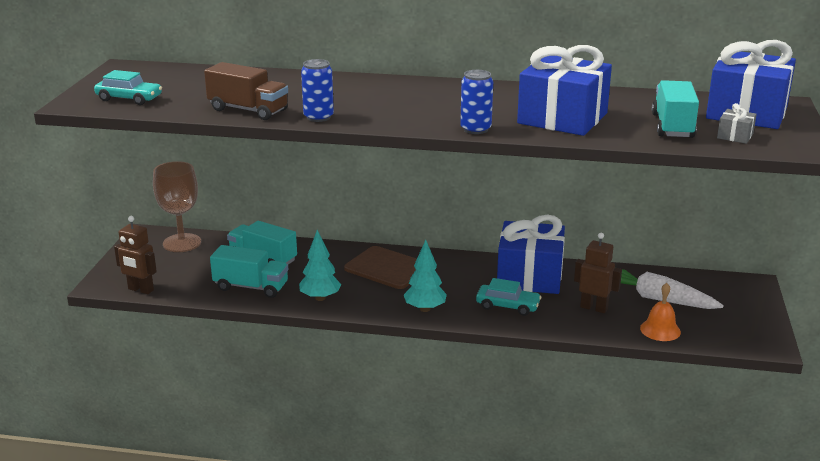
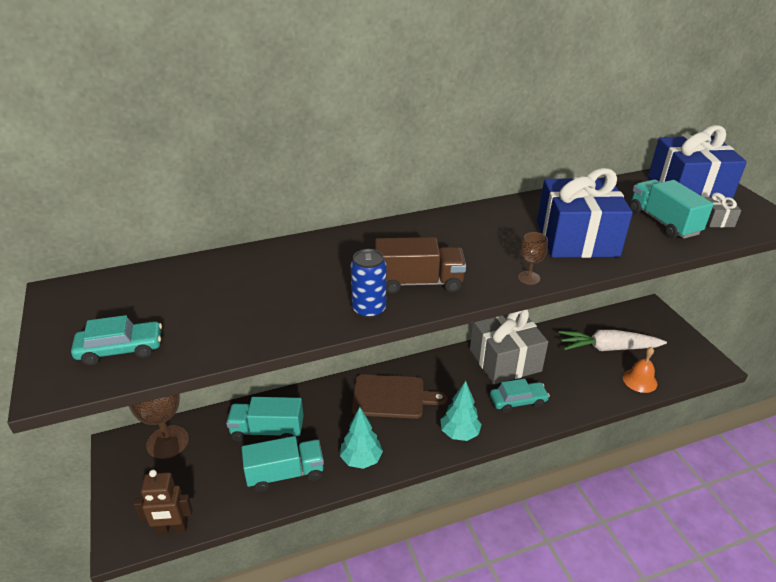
camera: 30 degrees left, 10 degrees up
(248, 110) = (283, 323): brown truck -> brown truck (418, 282)
(475, 129) = (529, 278): blue can -> brown goblet
(529, 276) = (505, 360): blue gift -> grey gift
(594, 308) = (578, 376): brown robot -> none

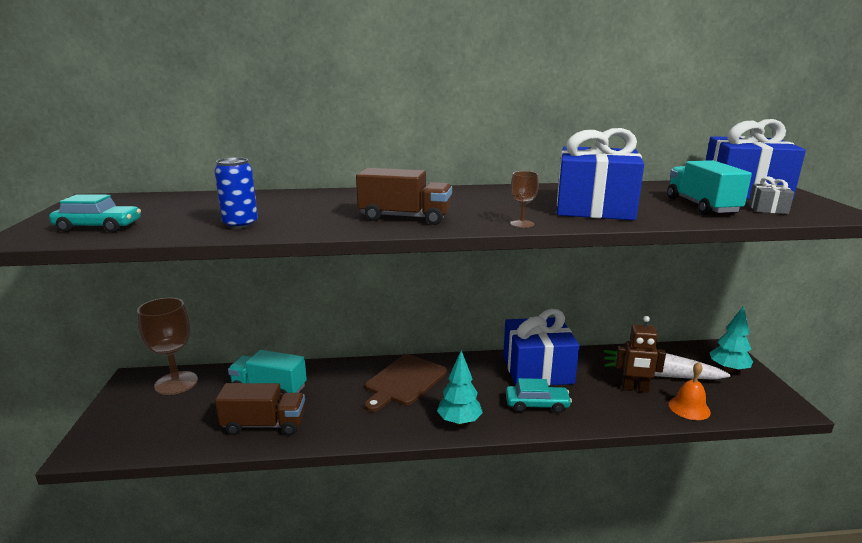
camera: 15 degrees right, 15 degrees down
(172, 529) = (132, 450): brown robot -> brown robot (634, 389)
(285, 473) = (264, 425): turquoise truck -> brown truck
(361, 459) = (345, 426): turquoise tree -> turquoise tree (728, 370)
(369, 309) = (340, 227): blue can -> blue can (240, 224)
(392, 397) = (404, 381): brown cutting board -> brown cutting board turned 105 degrees clockwise
(505, 360) = (537, 369): grey gift -> blue gift

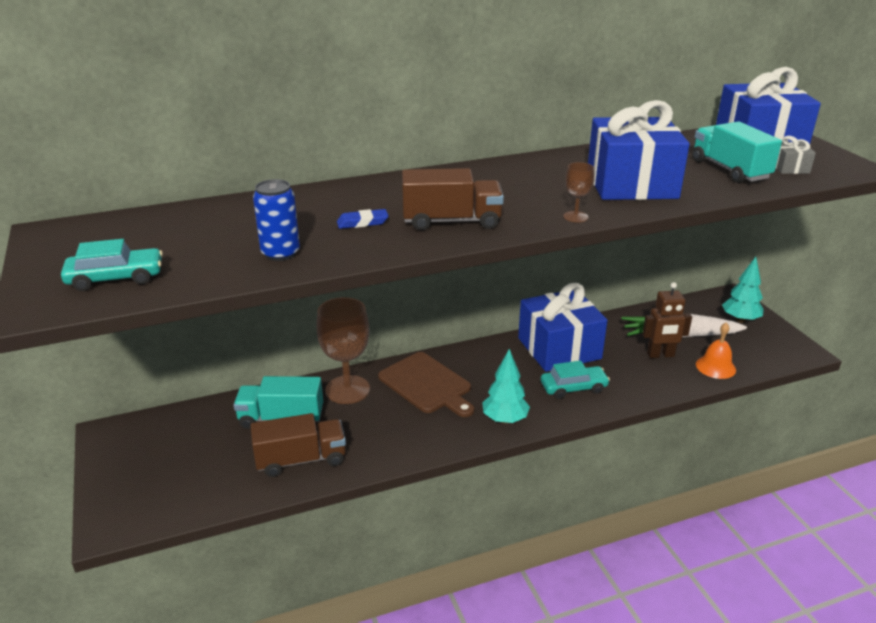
camera: 15 degrees left, 10 degrees up
(176, 383) = (165, 430): brown goblet -> brown goblet (347, 390)
(329, 212) = (362, 223): none -> blue eraser
(404, 381) = (427, 384): brown cutting board -> brown cutting board turned 60 degrees counterclockwise

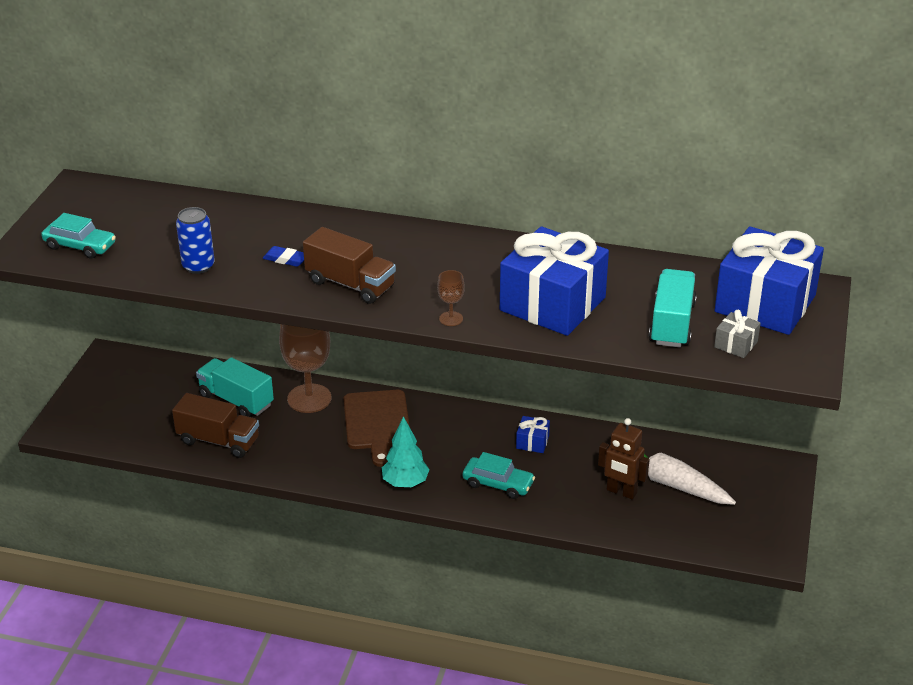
camera: 35 degrees right, 5 degrees up
(559, 348) = (532, 442): blue gift -> blue gift, size x0.40
(715, 367) = (659, 527): orange bell -> none
(740, 320) = (758, 495): turquoise tree -> none

